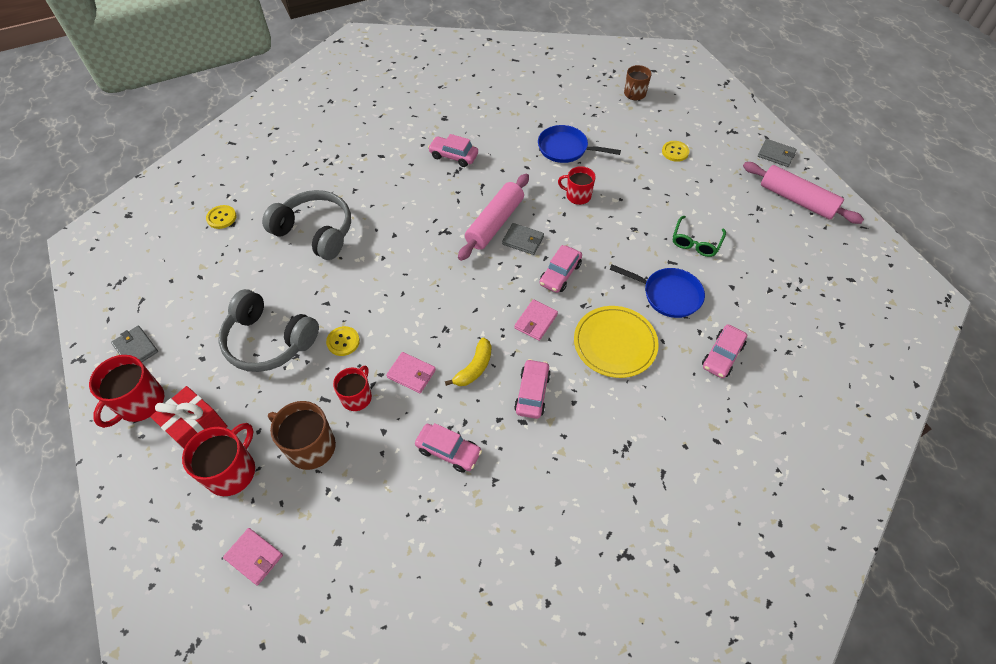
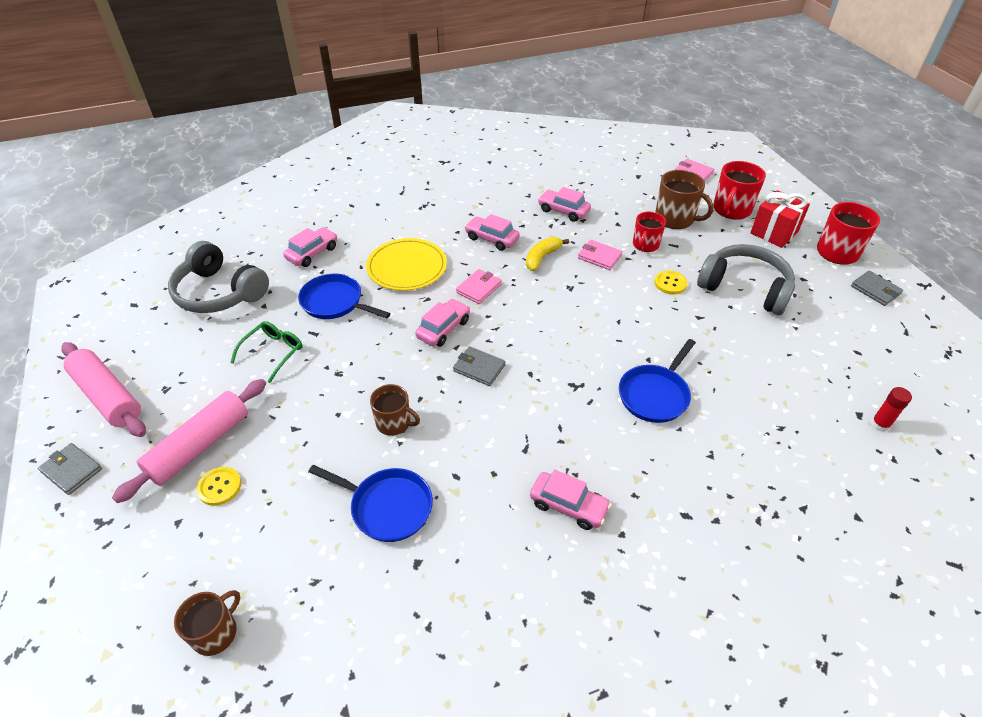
camera: 175 degrees left, 10 degrees down
(221, 218) = (880, 424): yellow button -> red glue stick
(315, 232) = (742, 396): grey headphones -> grey headphones (219, 292)
(384, 228) = (655, 394): none -> blue pan
(494, 223) = (512, 392): pink rolling pin -> pink rolling pin (200, 446)
(532, 393) = (492, 239): pink car -> pink car turned 105 degrees clockwise
(577, 196) = (394, 423): red mug -> brown mug

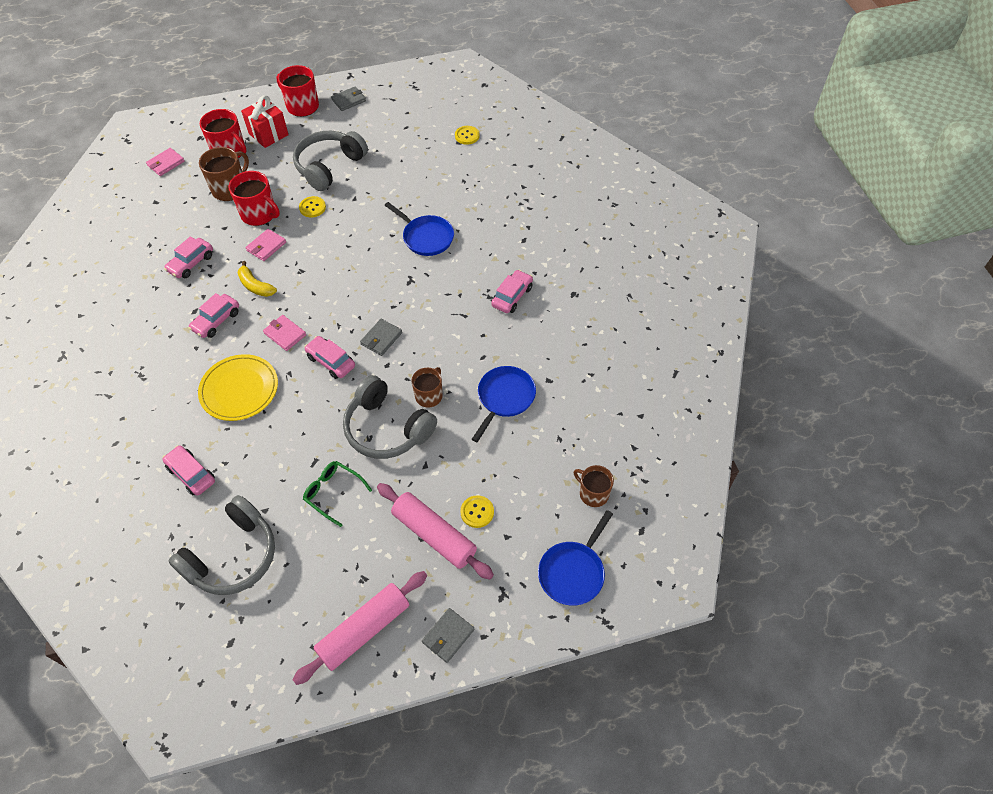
camera: 85 degrees left, 10 degrees up
(335, 302) = (275, 447): blue pan -> blue pan (573, 572)
(349, 387) = (387, 428): none -> grey headphones
(645, 245) = (259, 214): red mug -> red mug, size x1.51
(880, 424) = (467, 136): red glue stick -> yellow button

